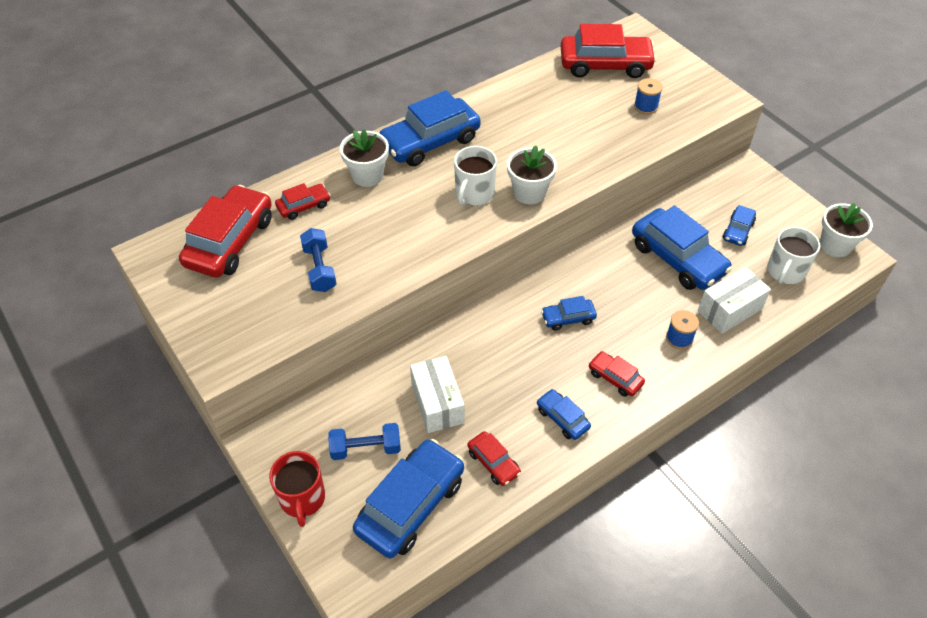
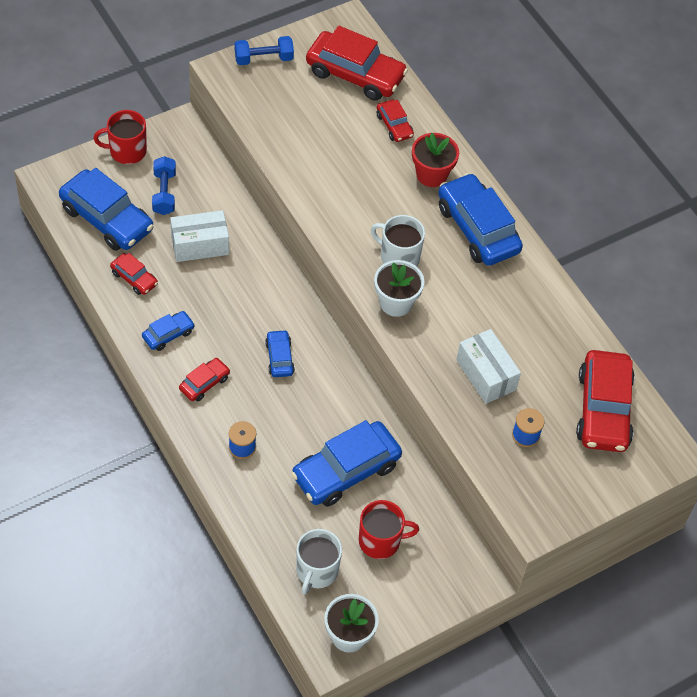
camera: 90 degrees right, 5 degrees up
(319, 269) = (315, 134): blue dumbbell -> blue dumbbell (263, 59)
(367, 175) = (431, 175): white flower pot -> red flower pot
(493, 462) = (134, 278): red car -> red car turned 105 degrees counterclockwise
(729, 310) = (271, 502): white box -> white box (486, 375)
(738, 231) = (380, 541): blue car -> red mug
(785, 271) = (316, 571): white mug -> white mug turned 105 degrees counterclockwise

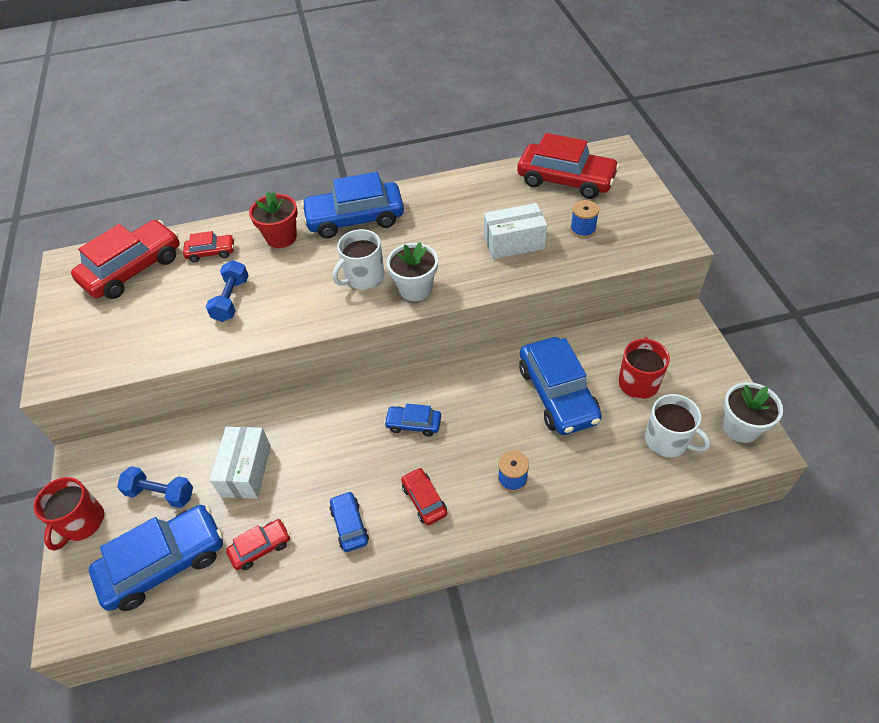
camera: 65 degrees left, 5 degrees down
(263, 59) = (64, 338): blue dumbbell -> blue dumbbell (231, 300)

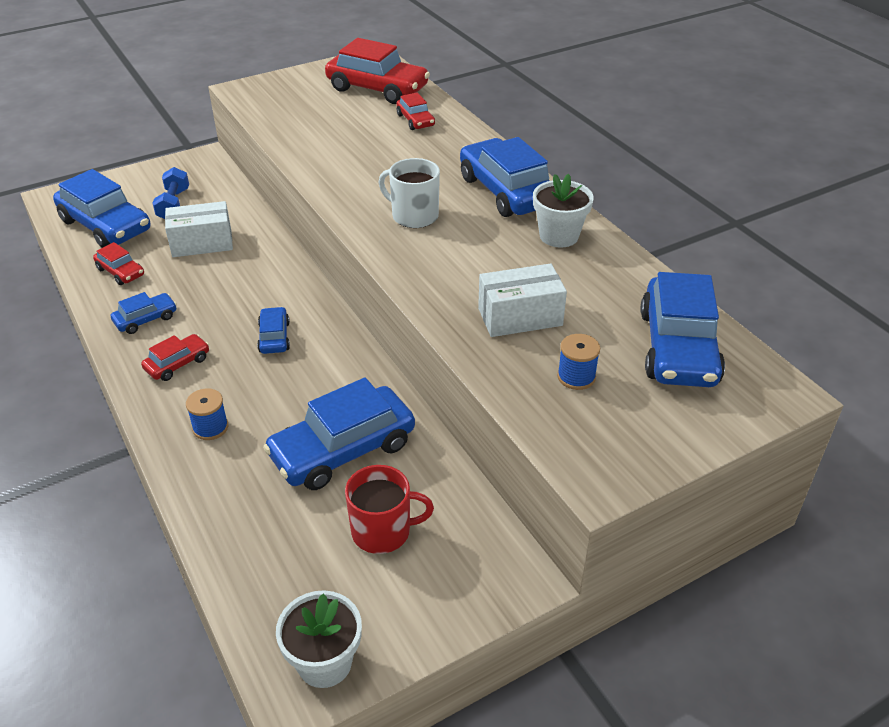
camera: 70 degrees right, 10 degrees down
(82, 522) = (143, 176): red mug -> none
(231, 300) = (354, 146): blue dumbbell -> none
(281, 237) = (454, 153): red flower pot -> none
(415, 289) = (407, 254): white flower pot -> white flower pot (559, 236)
(514, 242) = (520, 317): white box -> white box turned 75 degrees counterclockwise
(566, 180) = (678, 347): red car -> blue car
(667, 440) = (287, 573): white mug -> none

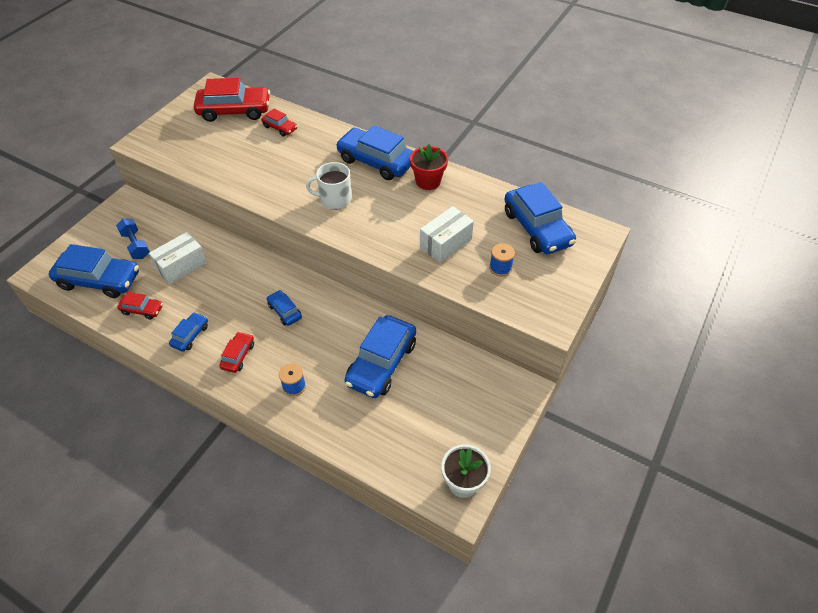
camera: 30 degrees left, 10 degrees up
(382, 531) = (439, 399): red mug -> none
(559, 236) = (428, 181): white flower pot -> red flower pot

